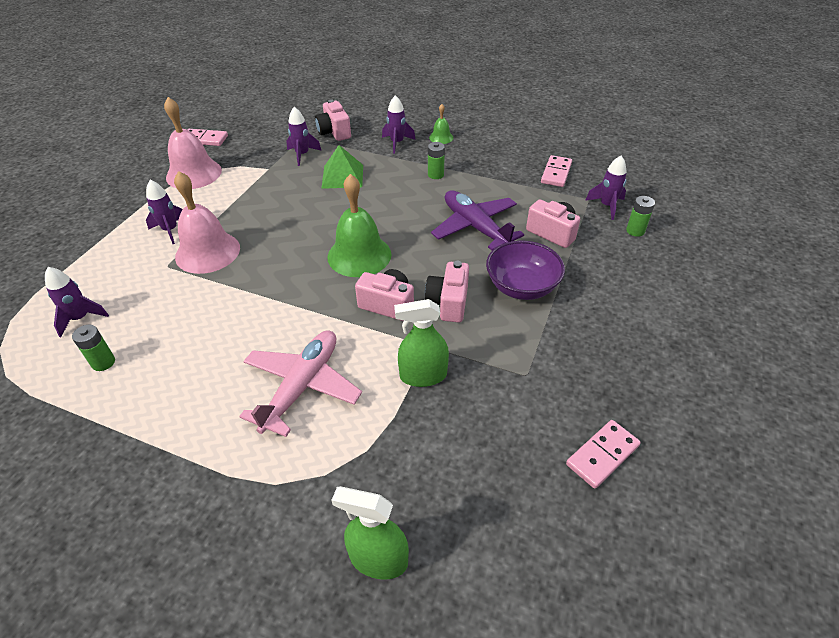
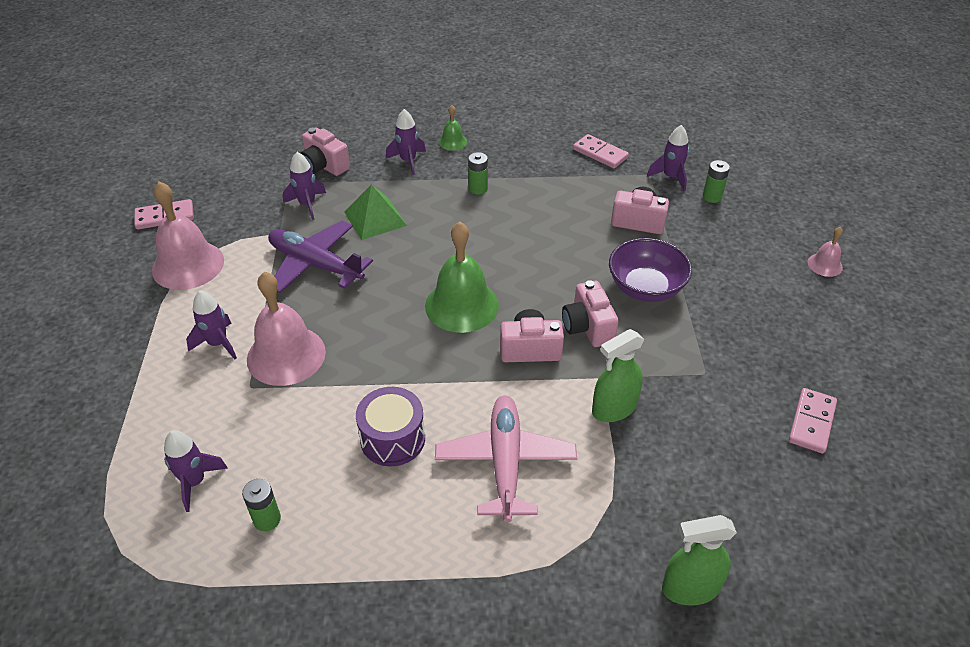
camera: 25 degrees left, 0 degrees up
(233, 337) = (393, 439): none -> purple drum
(475, 227) = (559, 237): purple plane -> purple plane (315, 264)
(556, 173) = (600, 153): pink domino -> pink domino turned 45 degrees counterclockwise
(711, 318) = (825, 265): none -> pink bell

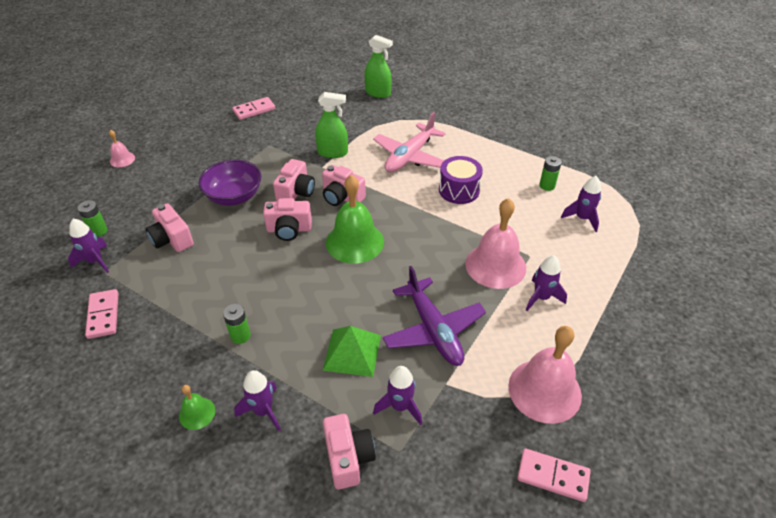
camera: 145 degrees left, 0 degrees up
(543, 284) = (289, 229): none -> pink camera

